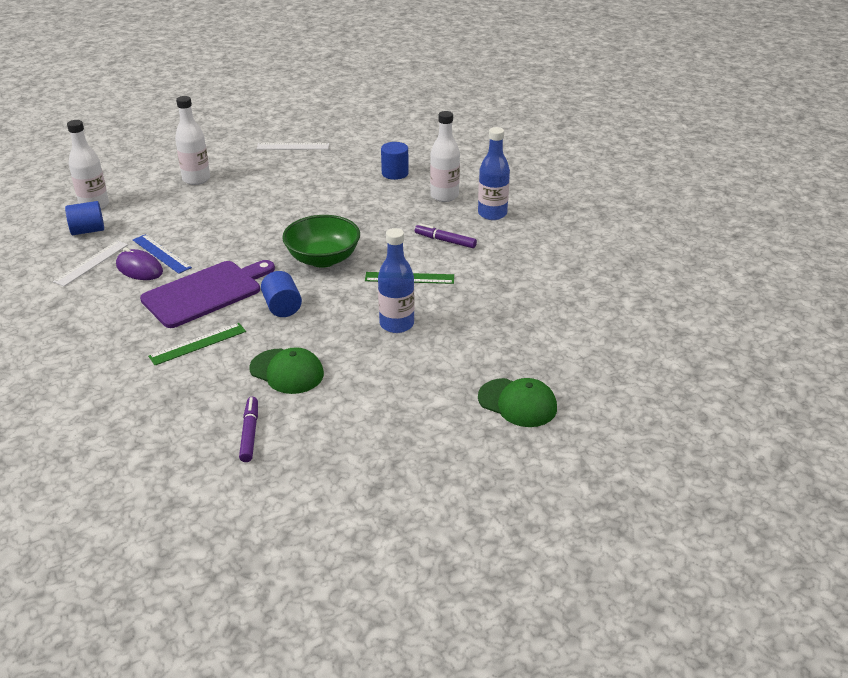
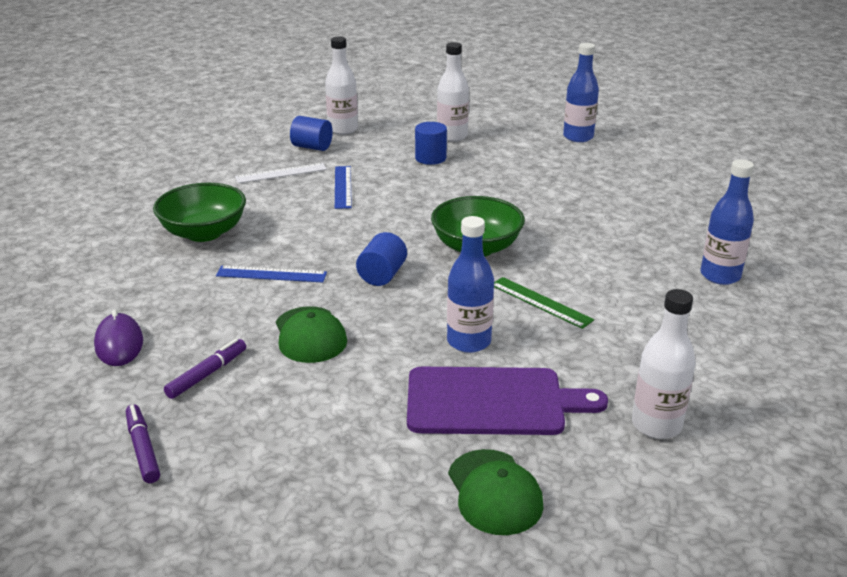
camera: 40 degrees right, 5 degrees down
(94, 338) = (204, 233): none -> green bowl
(139, 269) = (310, 192): purple mouse -> purple mouse (119, 344)
(198, 344) = (271, 274): green ruler -> blue ruler
(206, 292) = (335, 234): purple cutting board -> purple cutting board (492, 401)
(293, 146) = (578, 137): white ruler -> blue bottle
(395, 173) = (654, 195): blue cylinder -> blue cylinder (430, 158)
(444, 196) = (684, 237): white bottle -> white bottle (656, 425)
(445, 241) = (628, 281): purple marker -> purple marker (143, 449)

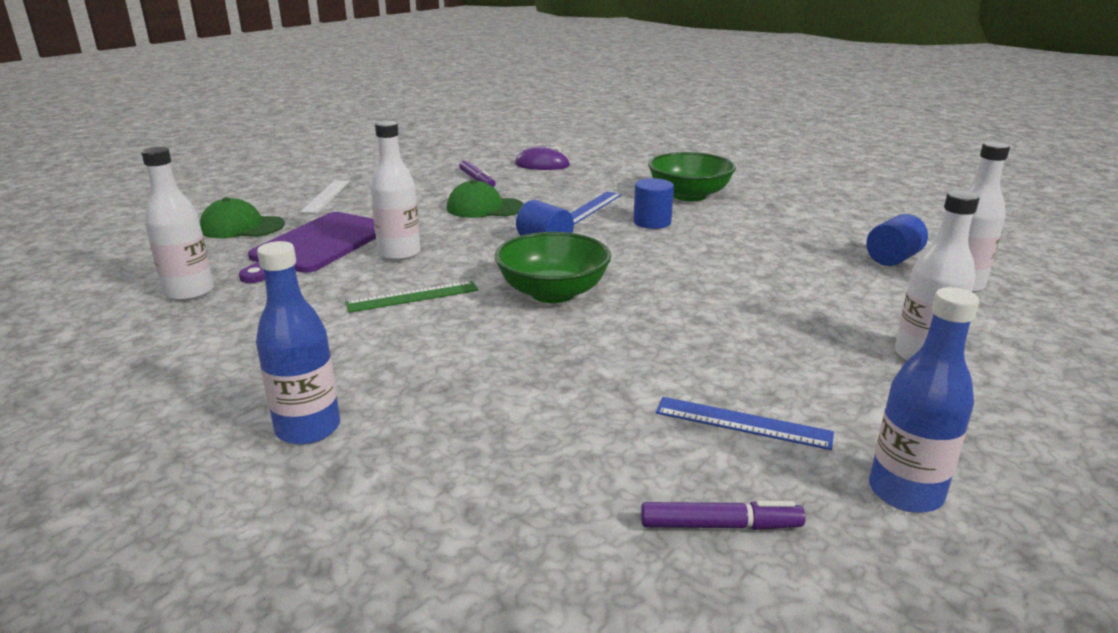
camera: 115 degrees right, 5 degrees down
(143, 449) = (426, 163): purple marker -> purple marker (720, 526)
(281, 173) = (813, 235): white ruler -> white ruler (326, 196)
(343, 187) = (759, 257): blue ruler -> blue ruler (742, 423)
(430, 158) = (832, 321): blue cylinder -> blue cylinder (652, 222)
(469, 341) = (399, 253): blue bottle -> white bottle

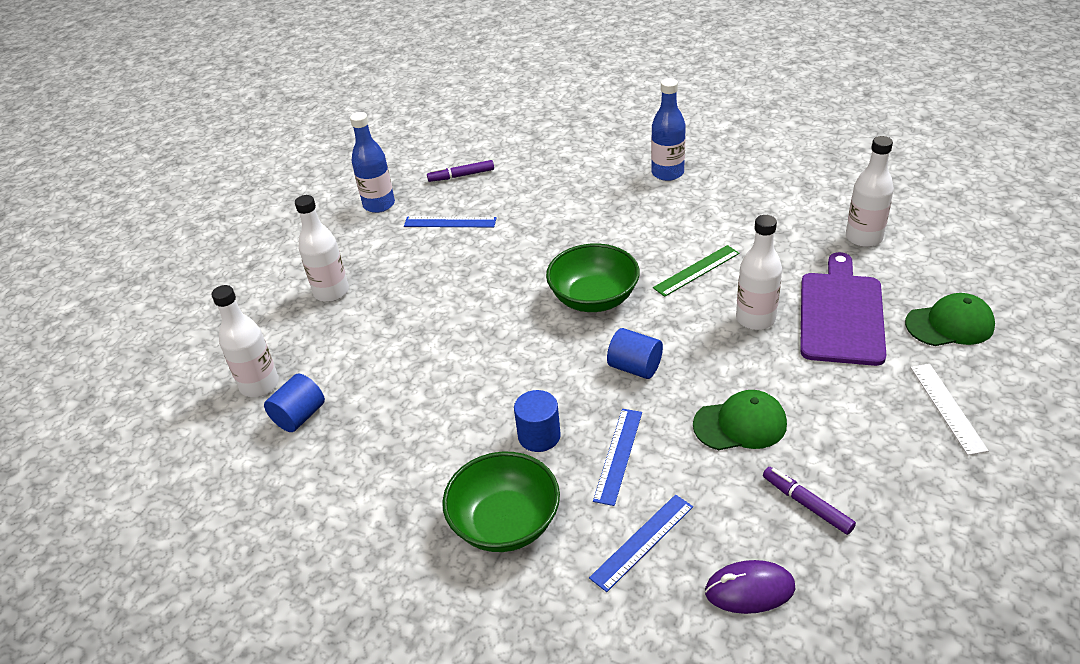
camera: 170 degrees right, 15 degrees up
(595, 181) = (642, 542): none -> blue ruler

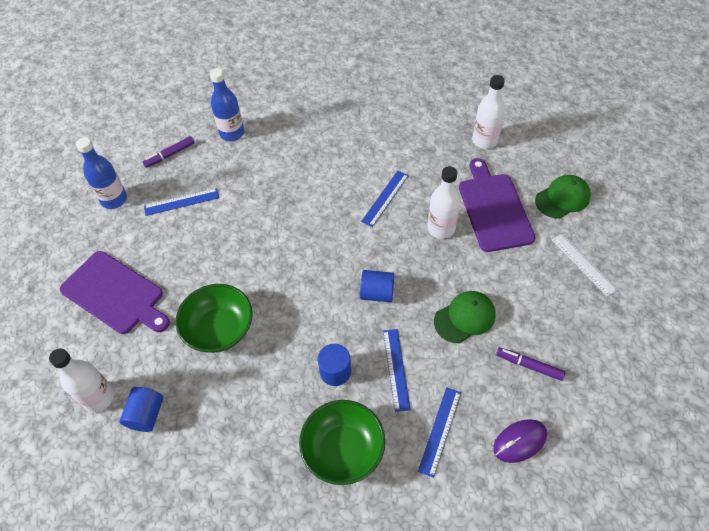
camera: 25 degrees left, 15 degrees up
(331, 292) = (115, 294): white bottle -> purple cutting board
(594, 298) = (323, 242): green bowl -> green bowl (219, 329)
(667, 173) = (329, 115): blue bottle -> blue bottle (232, 133)
(696, 270) = (385, 198): green ruler -> blue ruler

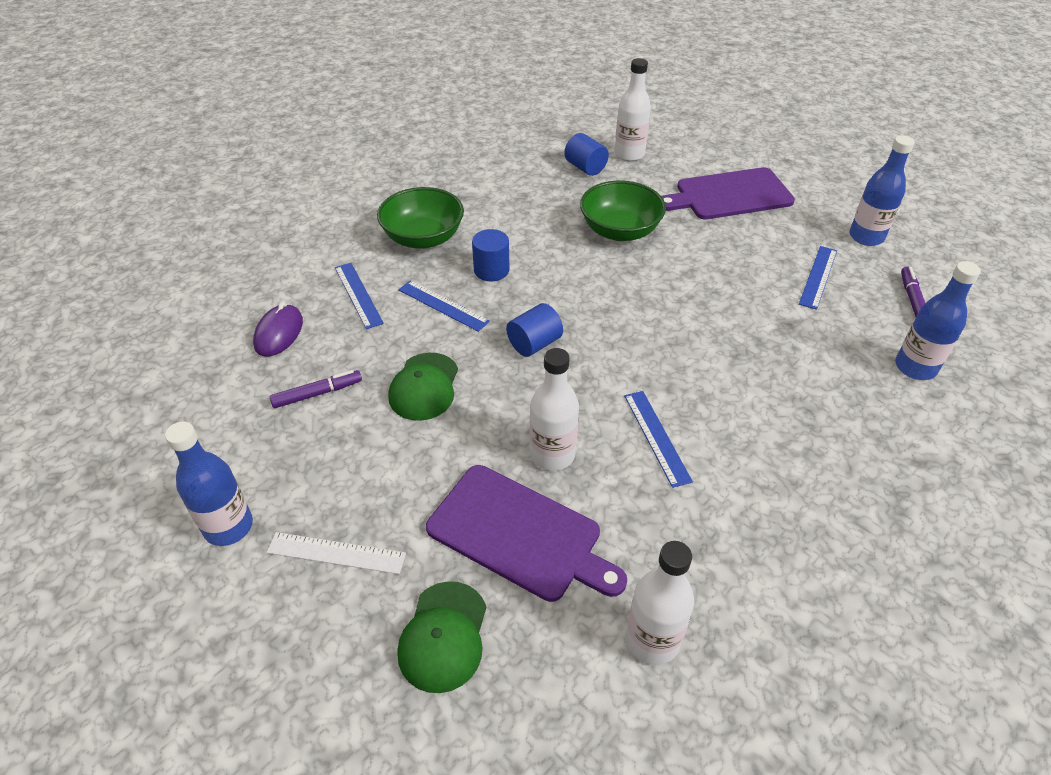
camera: 130 degrees right, 10 degrees down
(630, 319) = (228, 527): none -> blue bottle

